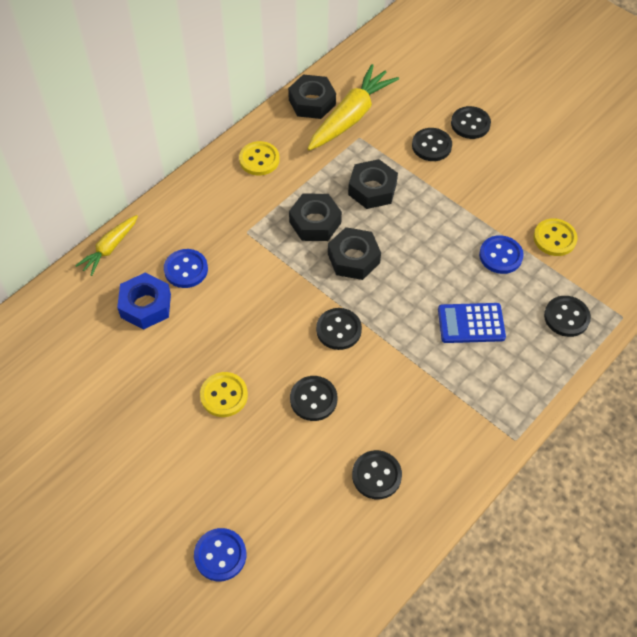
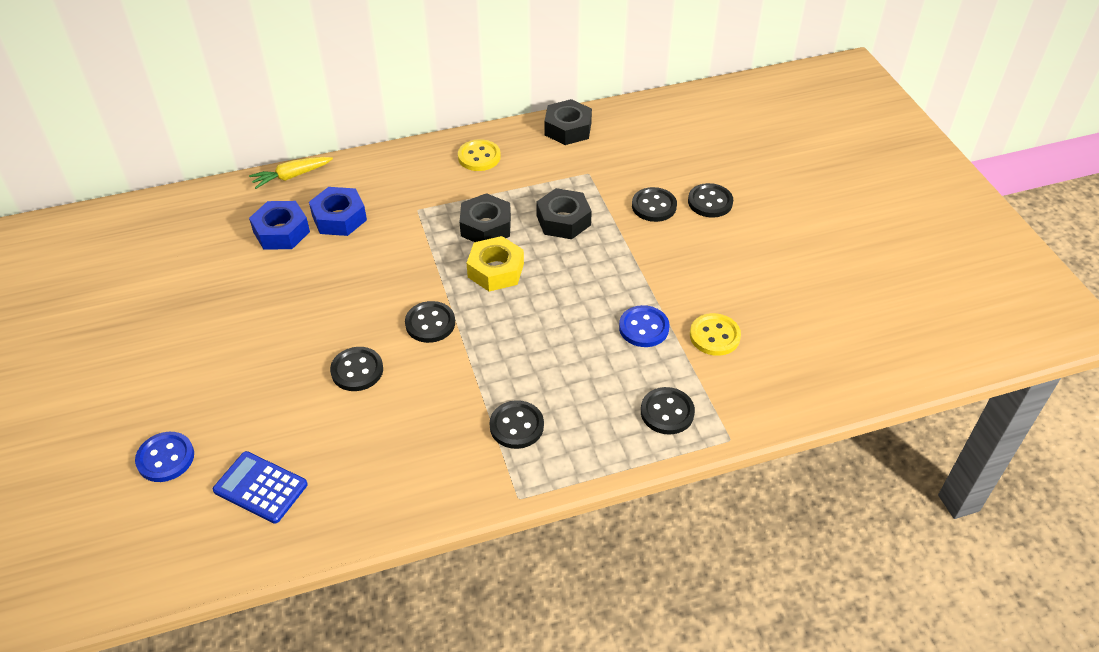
camera: 30 degrees right, 10 degrees down
(186, 269) = (339, 218): blue button -> blue nut
(224, 395) = (283, 331): yellow button -> none
(350, 117) = (594, 153): yellow carrot -> none
(353, 258) = (496, 270): black nut -> yellow nut
(376, 475) = (357, 462): black button -> black button (516, 426)
(471, 323) = (562, 374): blue calculator -> blue calculator (260, 487)

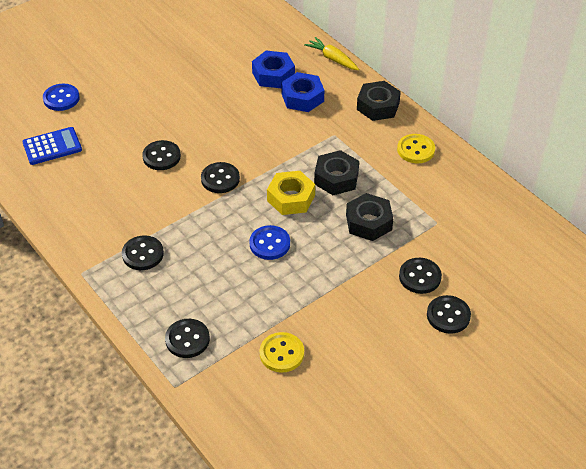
camera: 70 degrees right, 0 degrees up
(260, 487) = (52, 146): blue calculator -> blue calculator turned 60 degrees clockwise
(568, 129) = (487, 194): black nut -> black nut (378, 106)
(643, 328) = (270, 304): blue button -> blue button (269, 244)

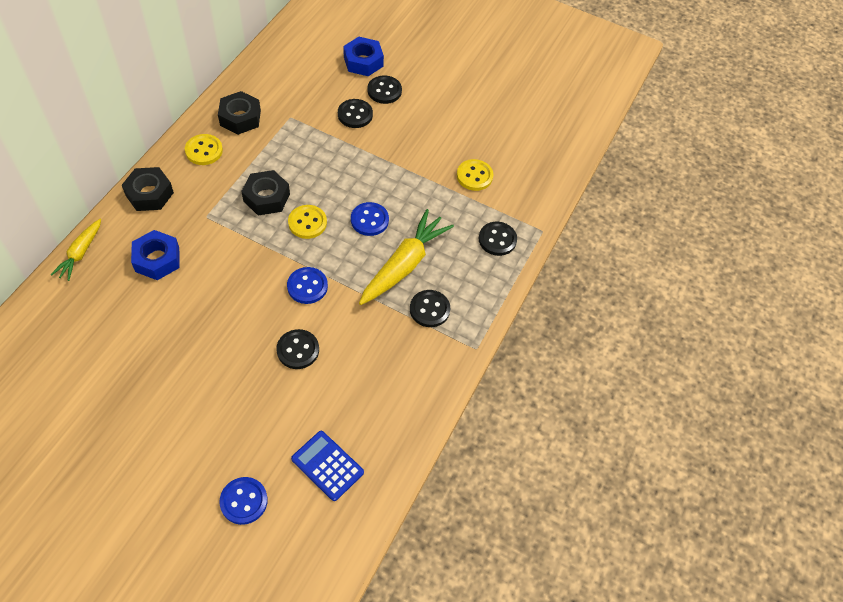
camera: 120 degrees left, 10 degrees up
(202, 252) = (404, 265): none -> yellow carrot
(220, 179) = (307, 286): black button -> blue button
(273, 75) = (126, 298): blue nut -> blue nut (363, 61)
(291, 198) = (307, 223): yellow nut -> yellow button
(368, 222) = (311, 160): black nut -> black nut (240, 118)

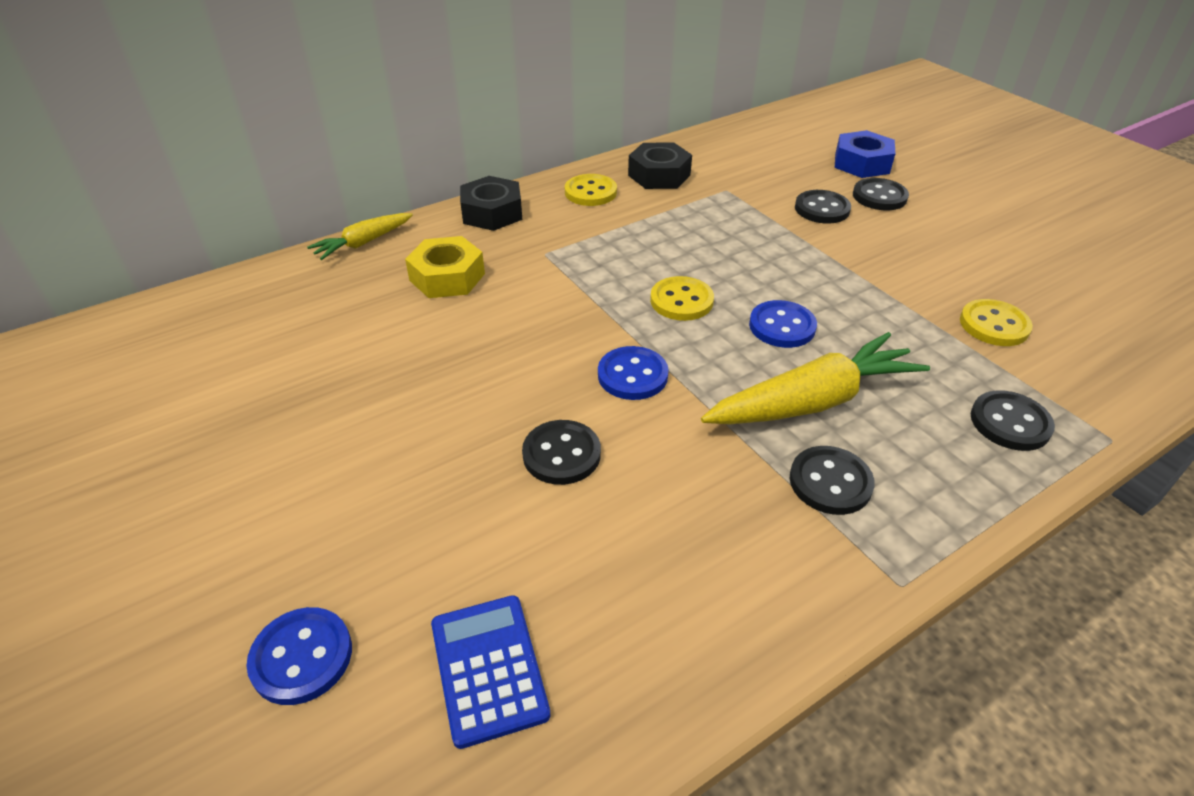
camera: 35 degrees right, 15 degrees down
(157, 259) = (447, 277): blue nut -> yellow nut
(266, 197) = (640, 257): black nut -> none

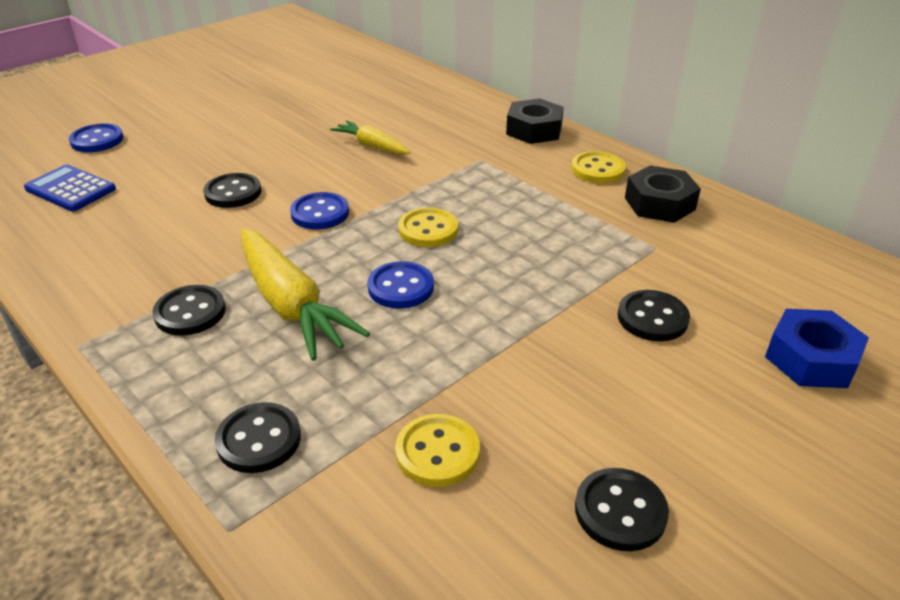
camera: 80 degrees right, 5 degrees down
(363, 243) = (465, 91): yellow carrot -> yellow carrot (372, 146)
(447, 277) = (431, 126): yellow nut -> none
(489, 668) = (70, 189): blue calculator -> blue calculator turned 120 degrees counterclockwise
(879, 196) = (719, 371): black button -> black button (620, 511)

